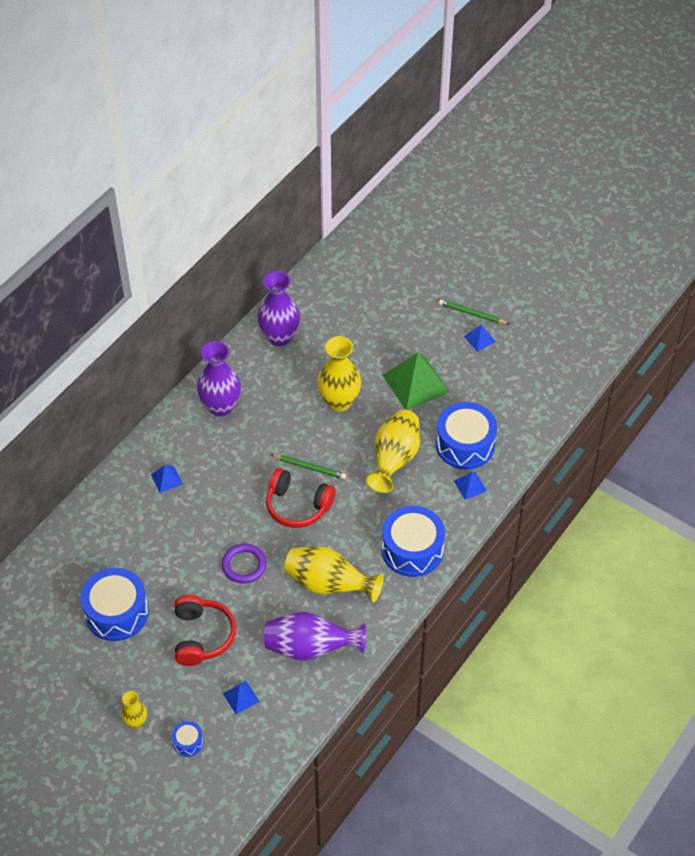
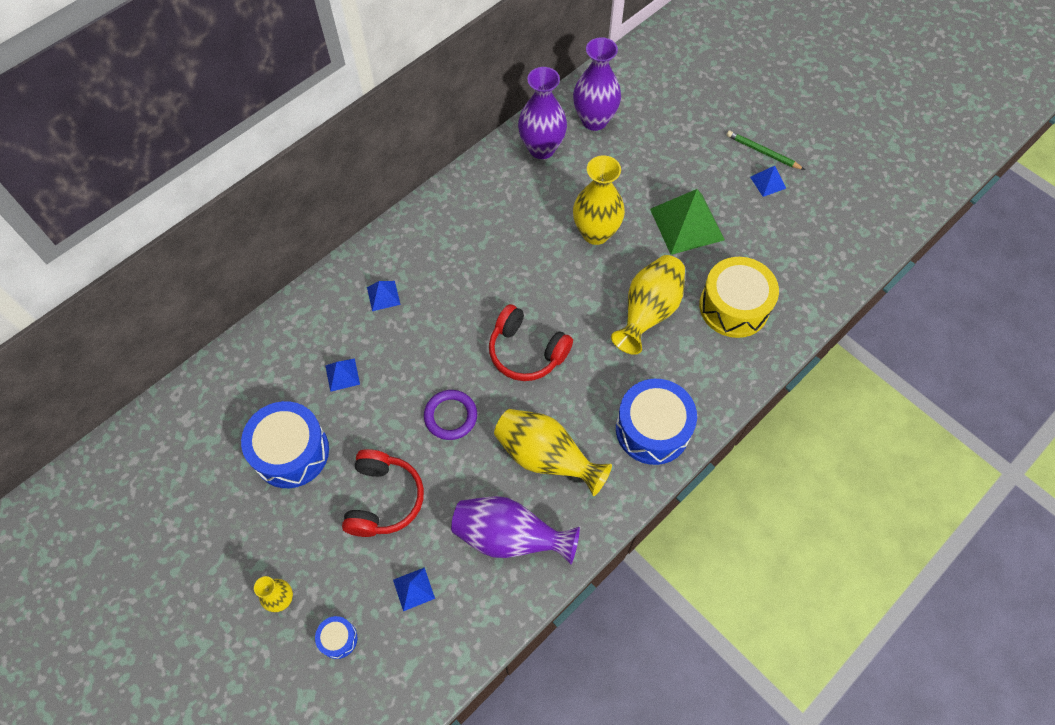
camera: 10 degrees right, 10 degrees up
(221, 406) = (461, 219): purple vase -> purple vase (594, 120)
(309, 467) = (548, 307): green pencil -> none
(465, 445) = (734, 306): blue drum -> yellow drum
(470, 486) = (733, 358): blue pyramid -> blue pyramid (342, 374)

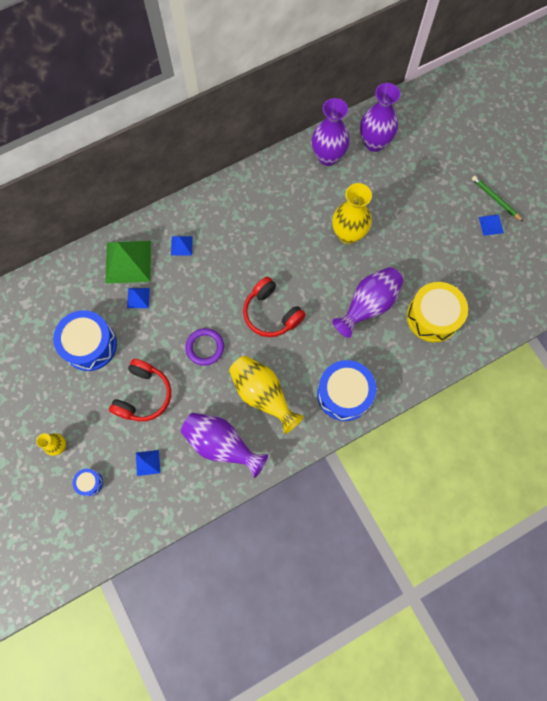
camera: 15 degrees right, 10 degrees up
(648, 312) = (368, 305): yellow vase -> purple vase
(687, 224) = (418, 244): green pyramid -> green pyramid (128, 262)

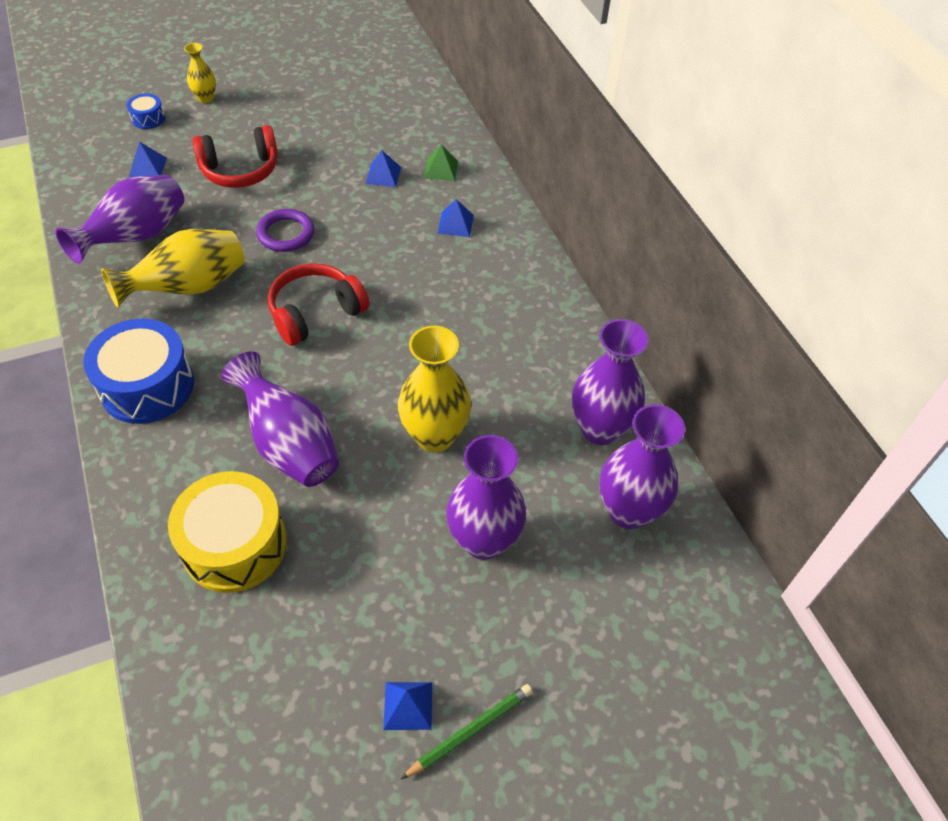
camera: 95 degrees right, 20 degrees down
(90, 345) = (328, 129): blue drum -> none
(128, 262) = (441, 169): green pyramid -> green pyramid, size x0.48
(143, 395) = (240, 170): red headphones -> red headphones turned 45 degrees counterclockwise
(404, 204) = (483, 540): none -> purple vase

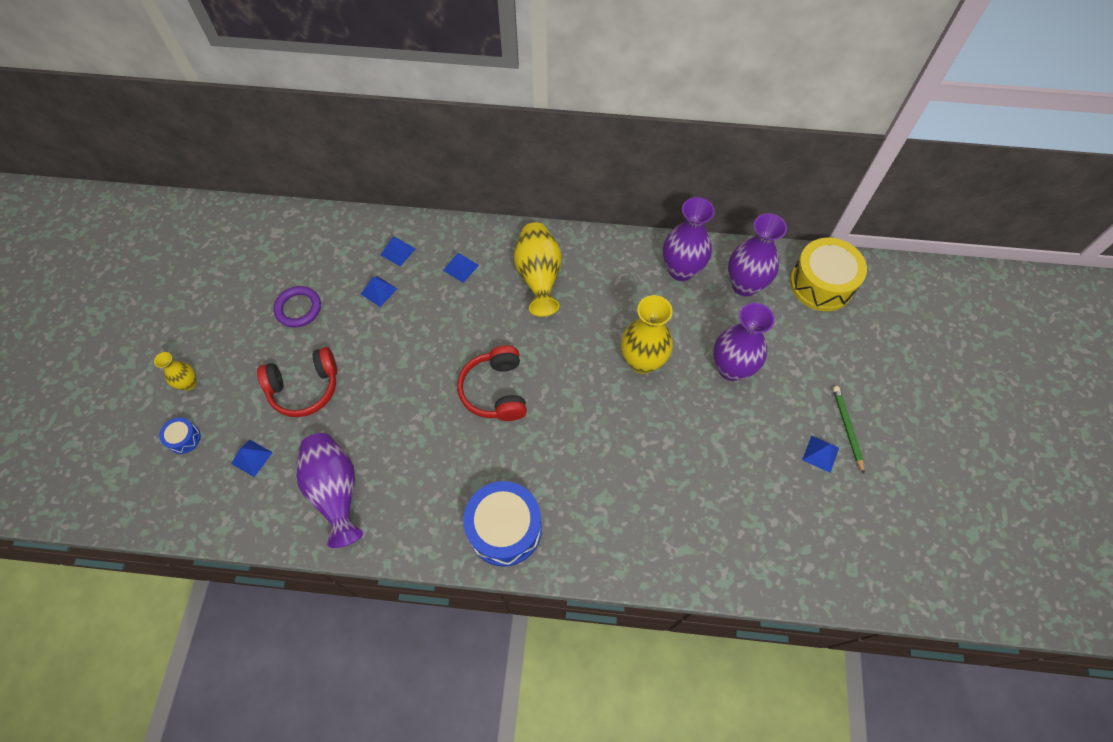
camera: 60 degrees left, 10 degrees up
(189, 288) = (419, 469): yellow vase -> yellow vase (539, 277)
(234, 544) = (671, 512): yellow drum -> yellow drum (821, 284)
(240, 170) = (304, 388): red headphones -> red headphones turned 60 degrees clockwise
(286, 234) = (401, 381): purple ring -> purple ring (298, 308)
(289, 444) = (606, 450): purple vase -> none
(441, 169) = (398, 251): green pyramid -> blue pyramid

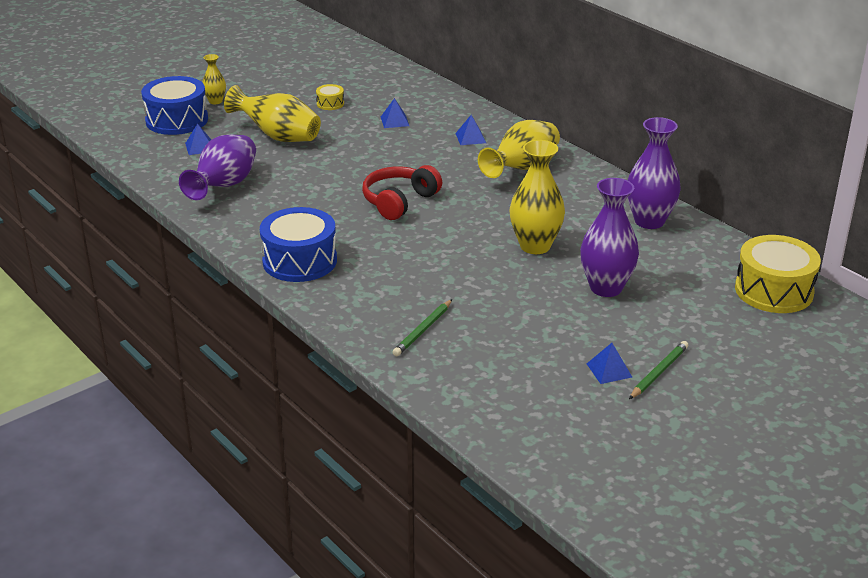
camera: 45 degrees right, 30 degrees down
(184, 438) = (177, 120): blue drum -> blue drum, size x2.19
(298, 308) = (330, 104): purple ring -> yellow drum
(304, 388) = (278, 136): red headphones -> yellow vase
(398, 251) = (437, 111): blue pyramid -> none
(674, 524) = (423, 330): none -> green pencil
(744, 285) = (695, 255): purple vase -> none

